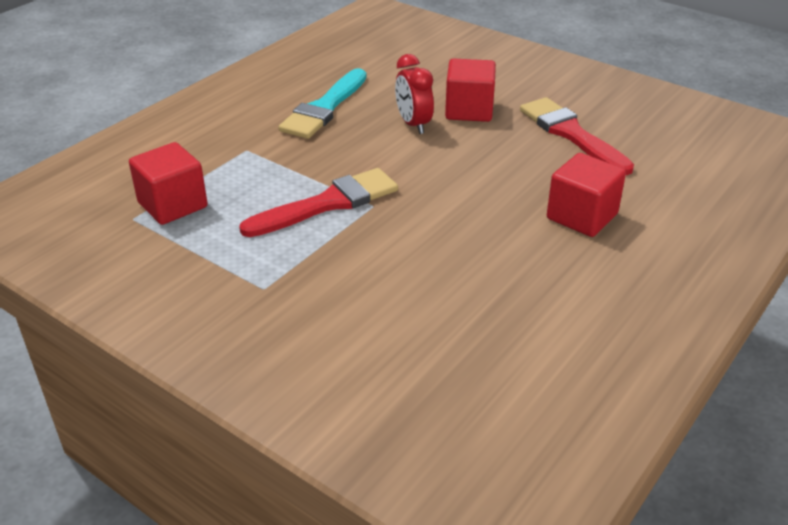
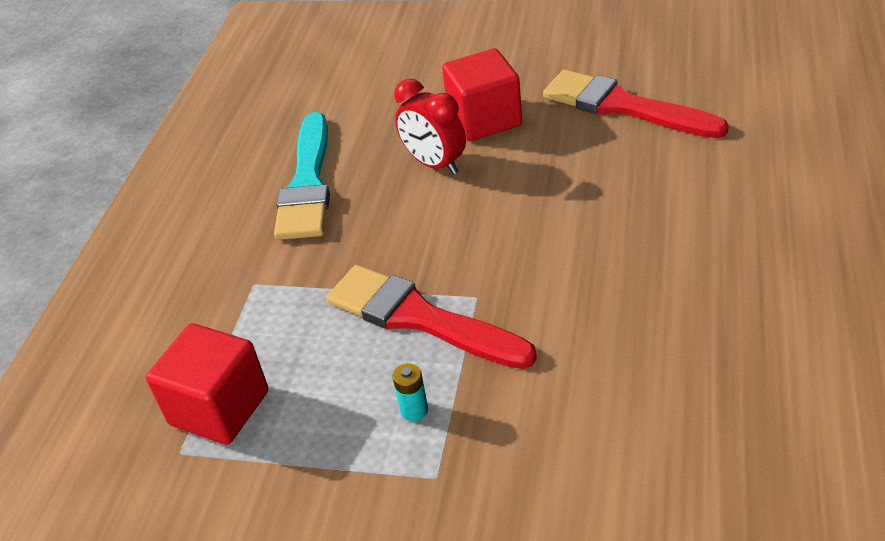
camera: 20 degrees left, 5 degrees up
(281, 250) = (414, 410): none -> turquoise battery
(328, 203) = (419, 318): red brush -> red brush turned 90 degrees counterclockwise
(582, 216) = (721, 210): red cube -> none

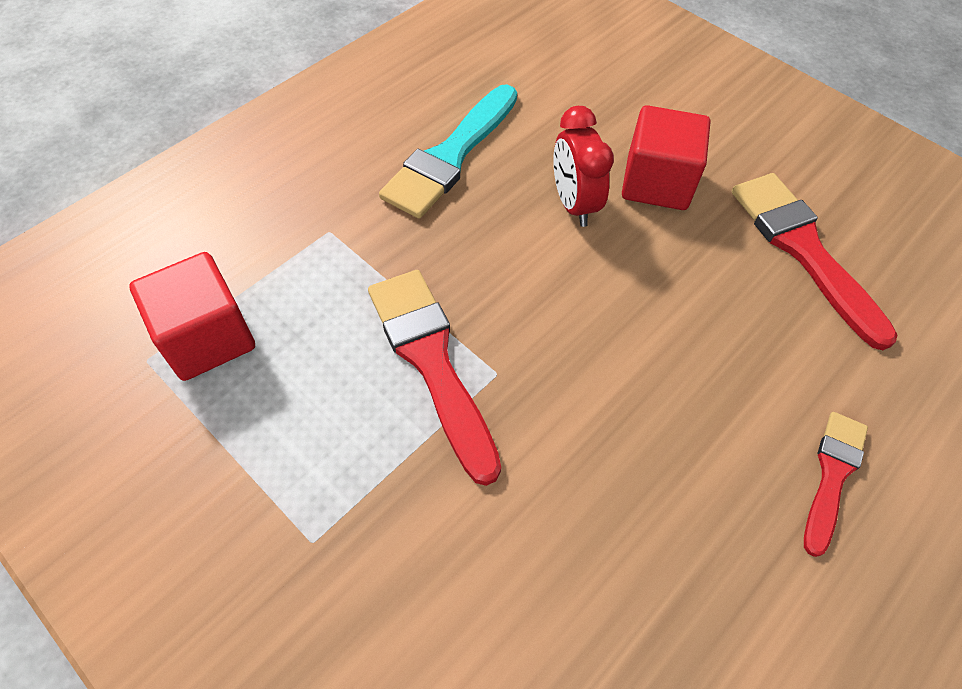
camera: 25 degrees right, 15 degrees up
(414, 410) = (350, 457): turquoise battery -> none
(754, 222) = (832, 475): none -> red brush

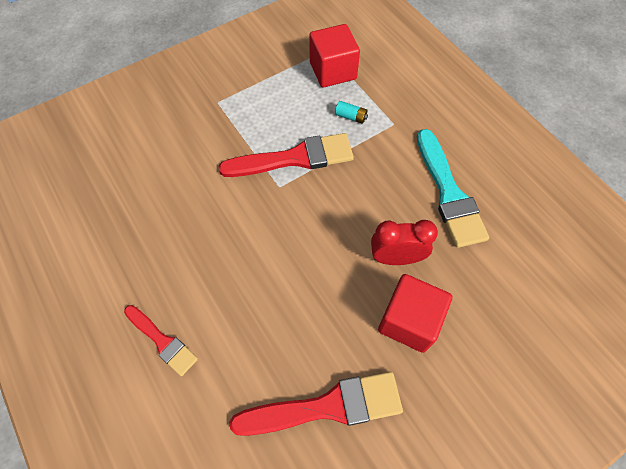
camera: 105 degrees right, 5 degrees up
(322, 292) = (351, 117): none -> turquoise battery
(450, 156) = (449, 193): turquoise brush -> turquoise brush turned 150 degrees counterclockwise

